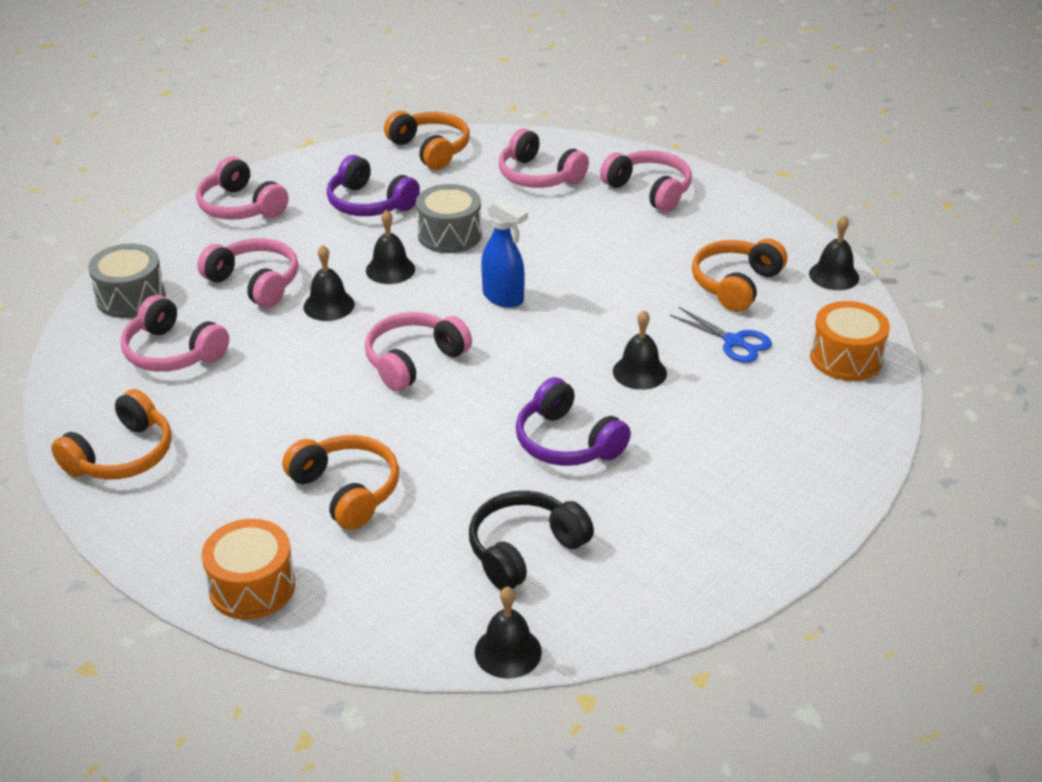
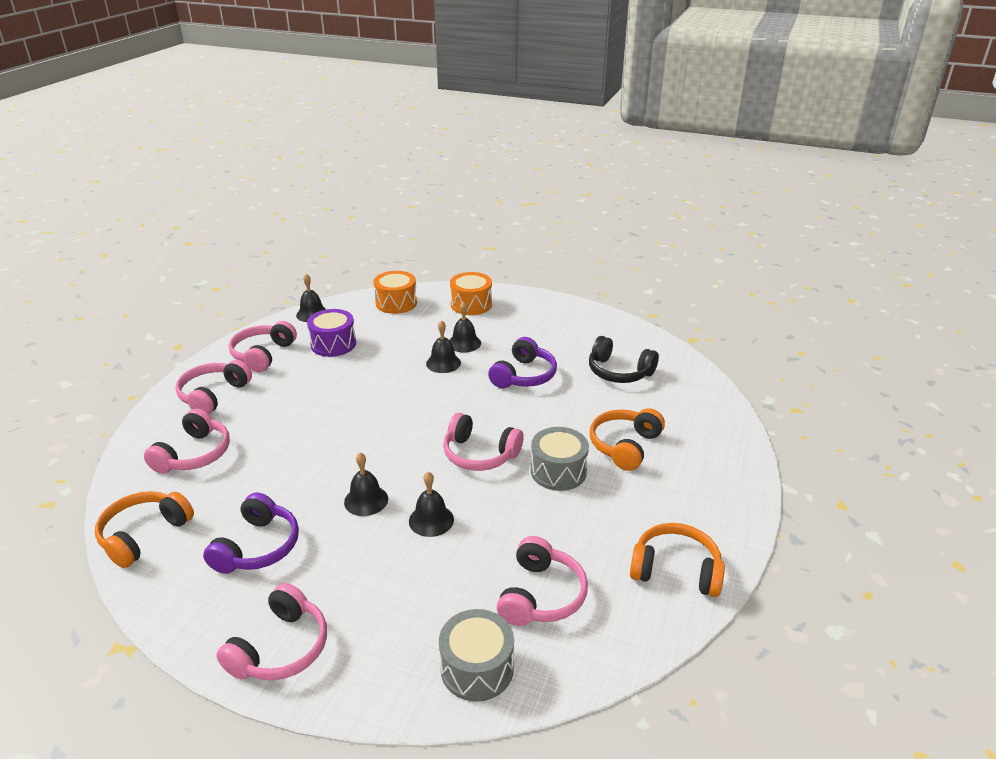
camera: 110 degrees left, 5 degrees down
(252, 587) = (728, 458): orange drum -> orange drum (471, 304)
(255, 283) = (416, 580): pink headphones -> pink headphones (263, 354)
(449, 235) = (302, 481): grey drum -> grey drum (558, 471)
(503, 298) = (384, 432): blue spray bottle -> none
(508, 651) = (688, 362): black bell -> black bell (464, 343)
(734, 342) = (397, 337): blue scissors -> none
(735, 284) = (333, 344): orange headphones -> purple drum

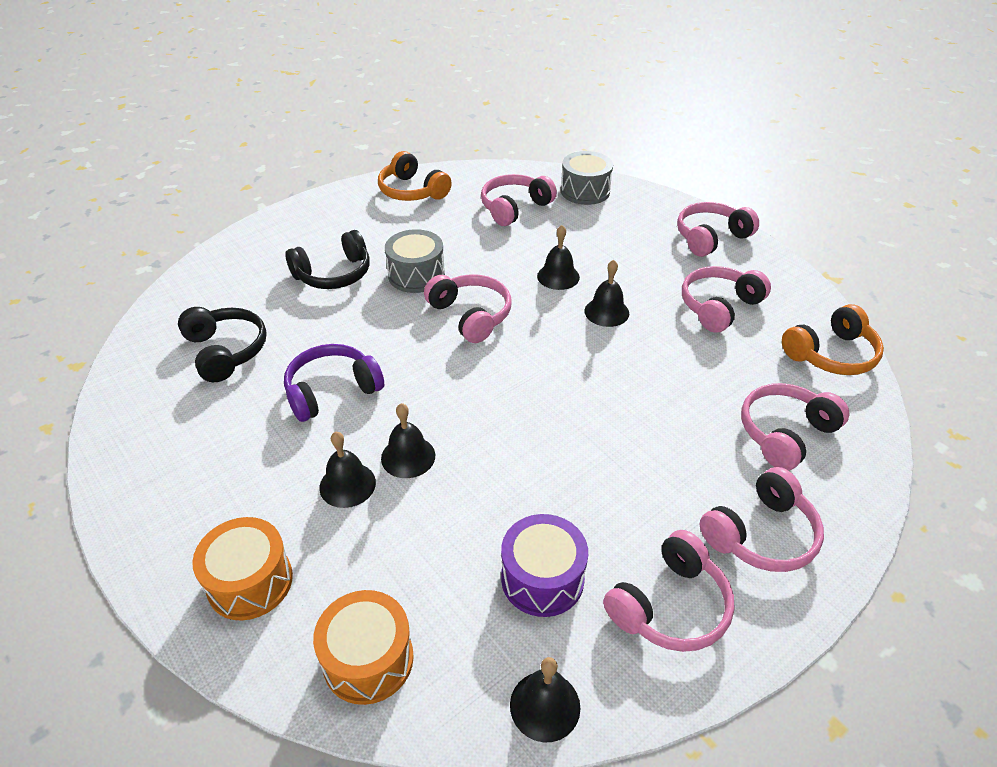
camera: 150 degrees left, 10 degrees up
(258, 547) = (719, 307): purple headphones -> pink headphones
(624, 446) = (334, 274): orange headphones -> black headphones

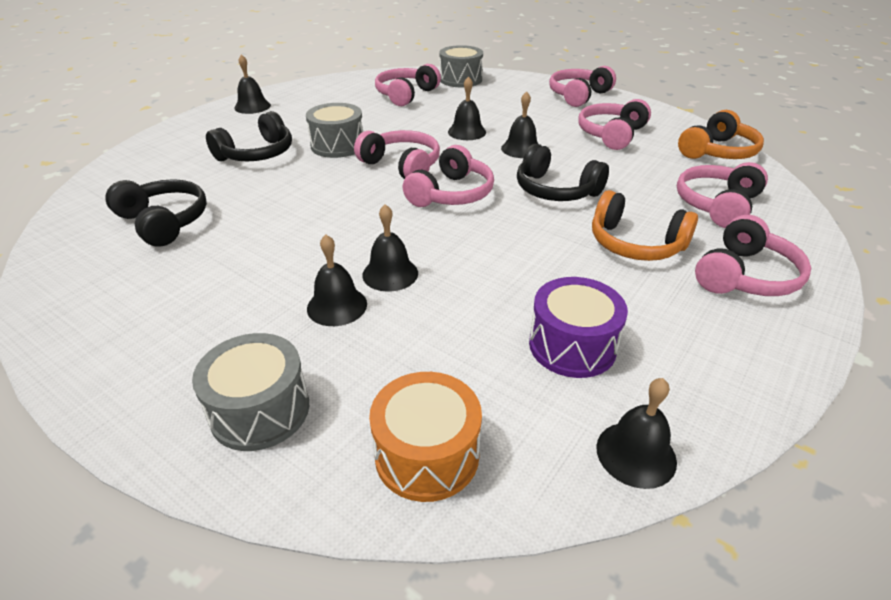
camera: 15 degrees left, 5 degrees down
(250, 582) = (260, 410): orange drum -> grey drum
(332, 391) = (289, 236): purple headphones -> none
(349, 203) = (252, 106): none -> black bell
(412, 191) = (309, 94): orange headphones -> orange headphones (635, 244)
(616, 379) = (555, 190): none -> black headphones
(670, 606) = (703, 344): pink headphones -> pink headphones (451, 194)

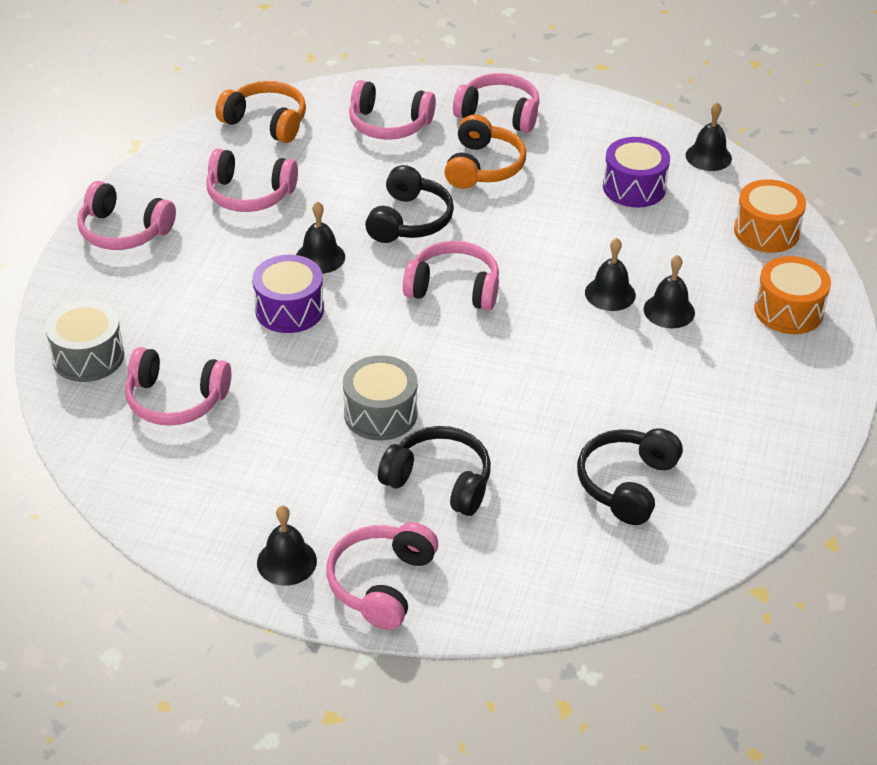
camera: 110 degrees left, 5 degrees up
(260, 410) = (788, 310): grey drum -> orange drum
(402, 165) = (408, 341): pink headphones -> pink headphones (381, 583)
(467, 132) = (289, 309): black bell -> purple drum

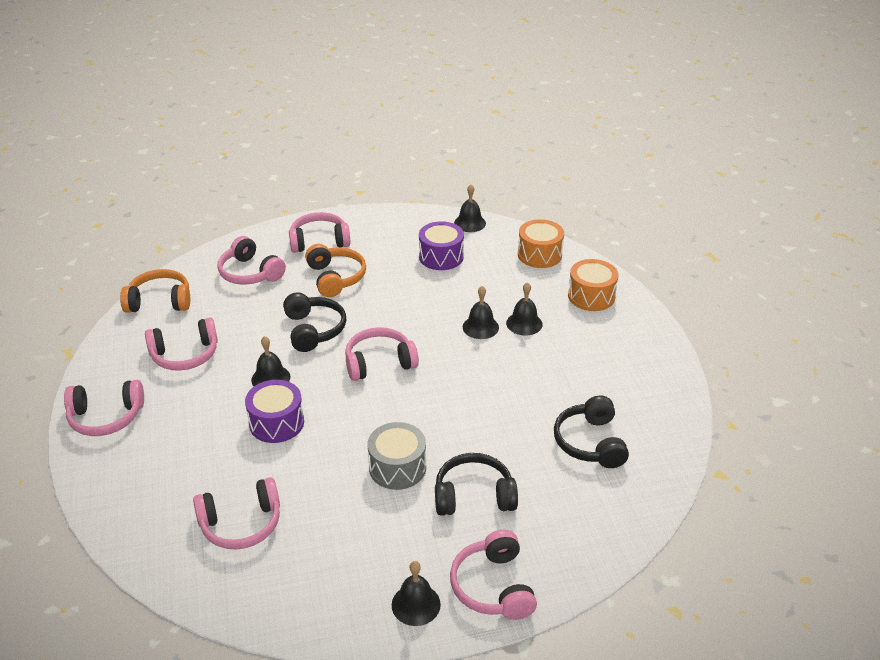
camera: 30 degrees left, 5 degrees down
(88, 357) = (147, 522): grey drum -> none
(389, 124) = (250, 273): pink headphones -> pink headphones turned 60 degrees clockwise

